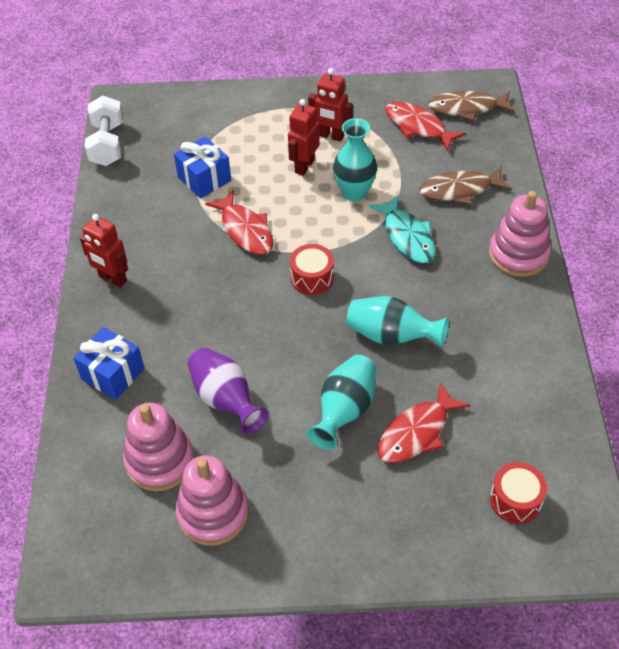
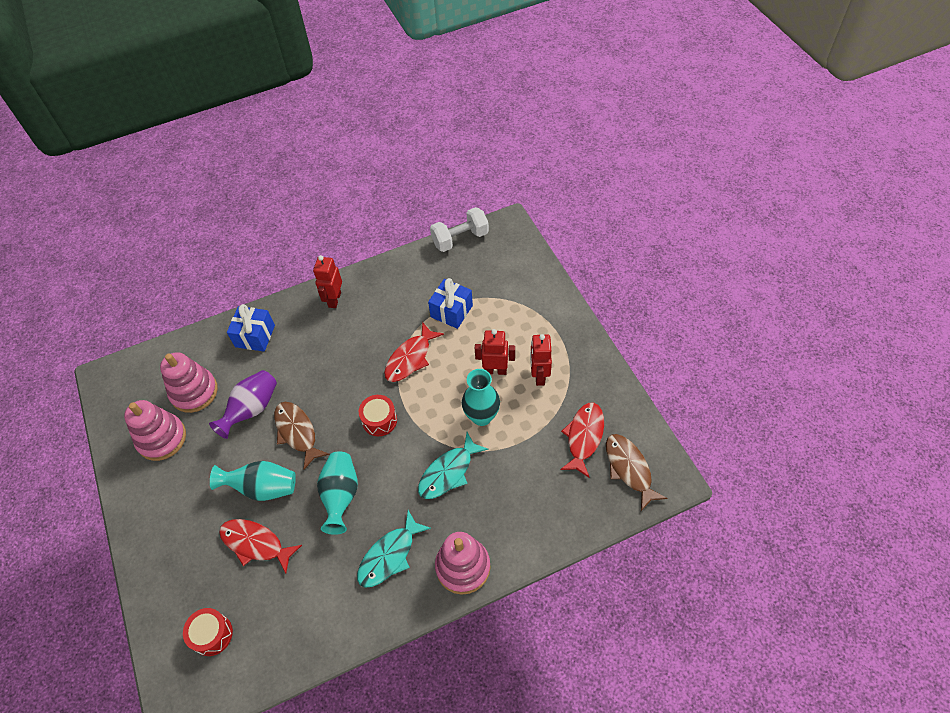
camera: 70 degrees right, 5 degrees up
(460, 190) = (520, 496): brown fish -> brown fish (297, 432)
(482, 310) = (390, 555): none -> turquoise fish

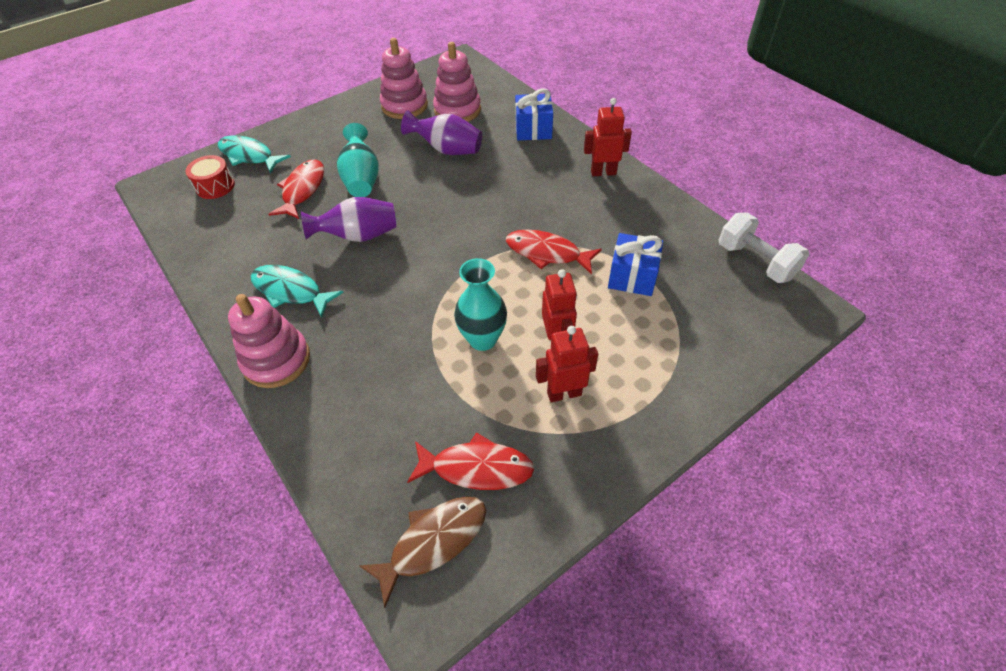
camera: 75 degrees right, 5 degrees down
(297, 432) = (427, 186): brown fish -> none
(341, 496) = (358, 236): turquoise vase -> purple vase
(379, 420) = (455, 245): red drum -> none
(448, 472) = (398, 321): turquoise fish -> turquoise fish (249, 156)

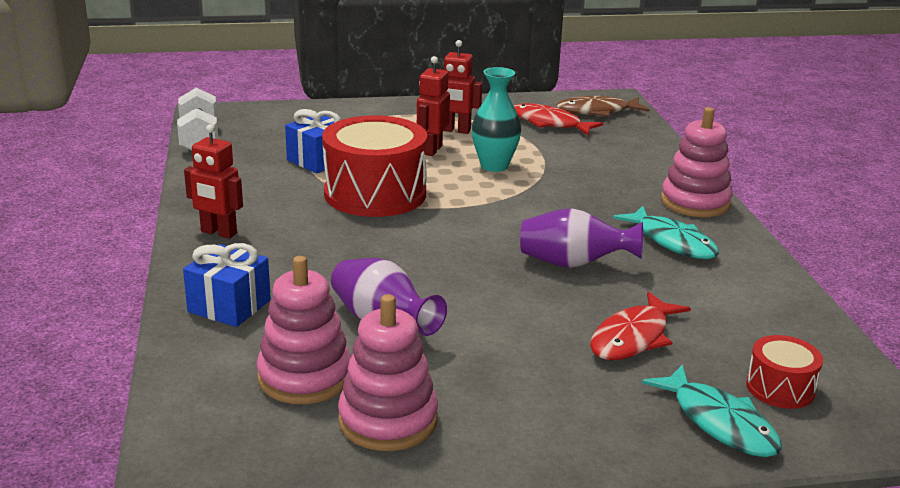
camera: 155 degrees left, 25 degrees down
(362, 179) = (536, 324): turquoise vase -> none
(547, 253) = (375, 194): red fish -> red drum

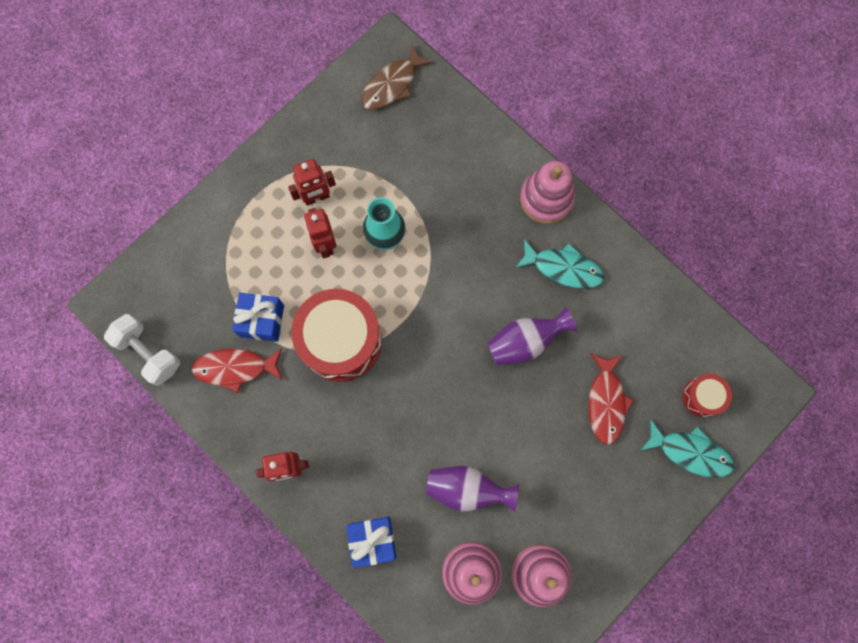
camera: 35 degrees left, 50 degrees up
(549, 123) = (373, 134): red fish -> red fish (235, 368)

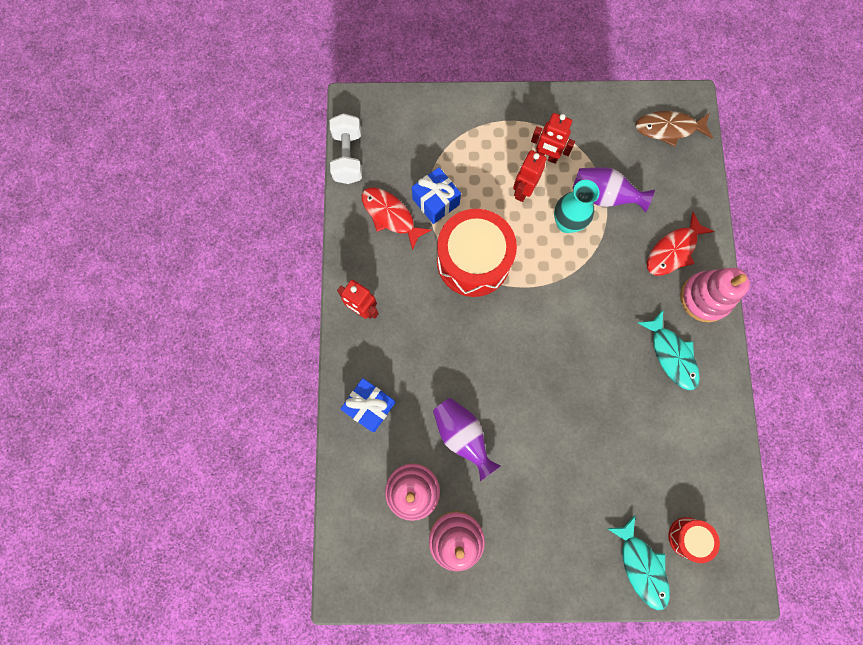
camera: 45 degrees right, 0 degrees up
(525, 342) = (596, 378): purple vase -> purple vase (603, 196)
(606, 402) = (614, 472): red fish -> red fish (673, 250)

